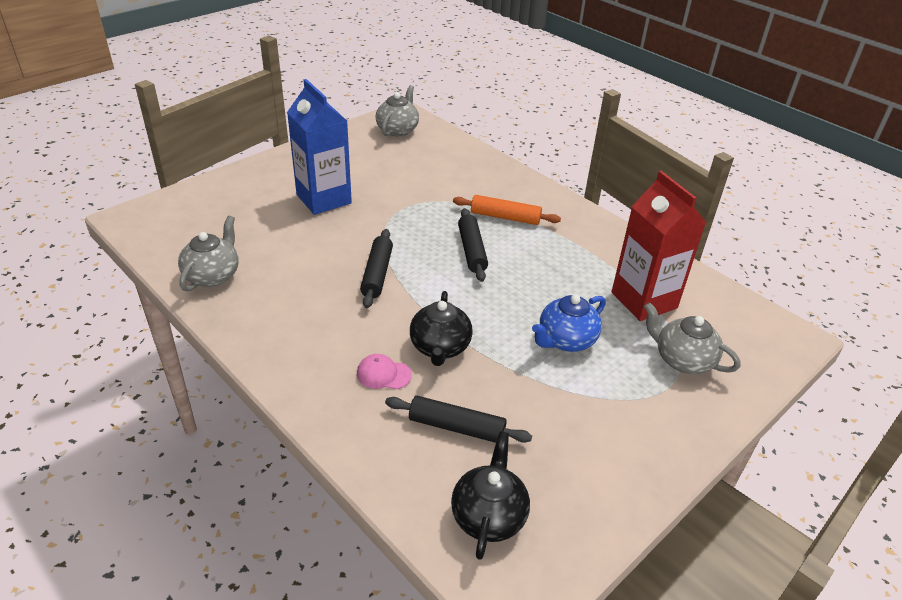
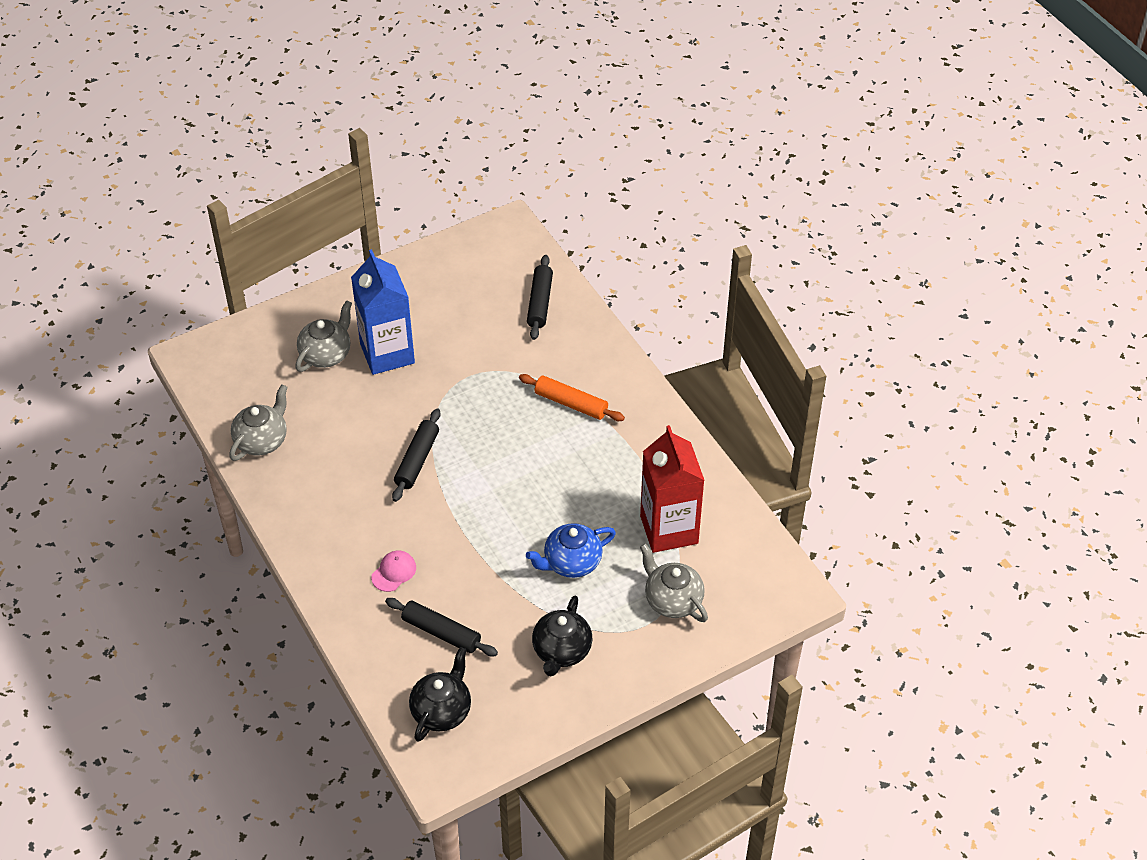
camera: 15 degrees right, 10 degrees up
(383, 374) = (394, 572): pink cap -> pink cap turned 105 degrees clockwise
(397, 130) = (495, 254): grey teapot -> grey teapot (326, 354)
(440, 348) = (452, 553): black teapot -> black teapot (561, 651)
(472, 250) = (520, 444): black rolling pin -> black rolling pin (540, 303)

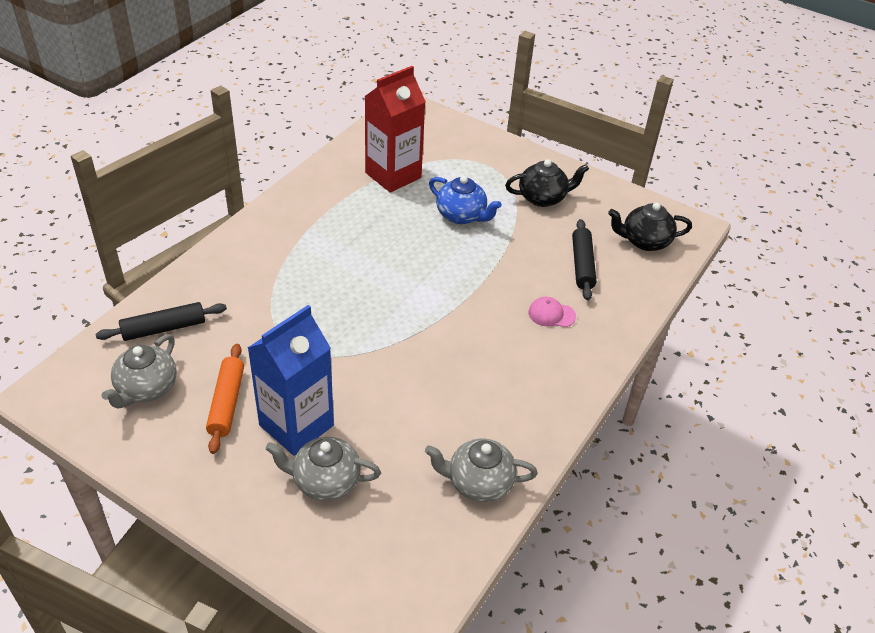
camera: 120 degrees left, 5 degrees down
(417, 460) = (422, 345): black rolling pin -> none
(571, 403) = (291, 265): orange rolling pin -> orange rolling pin (226, 403)
(672, 600) = (456, 158): grey teapot -> grey teapot (146, 389)

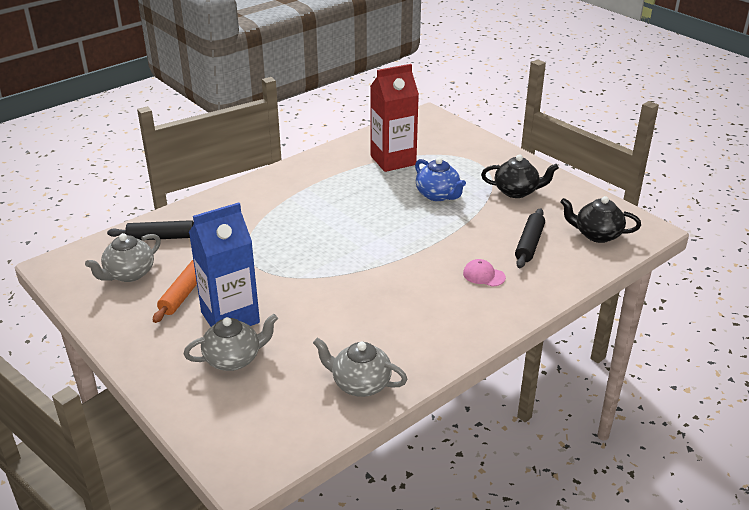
camera: 20 degrees right, 10 degrees down
(325, 481) = (234, 359): grey teapot -> grey teapot turned 135 degrees clockwise

